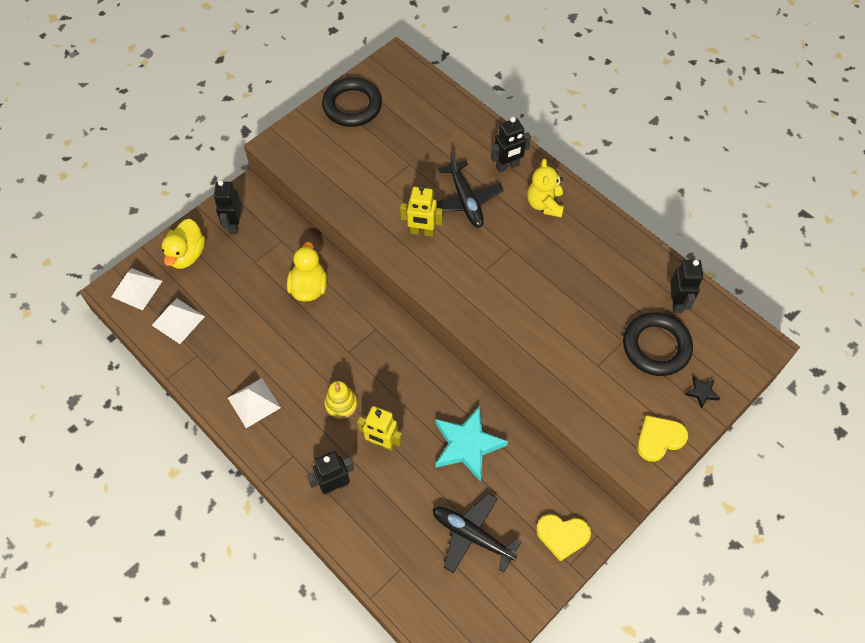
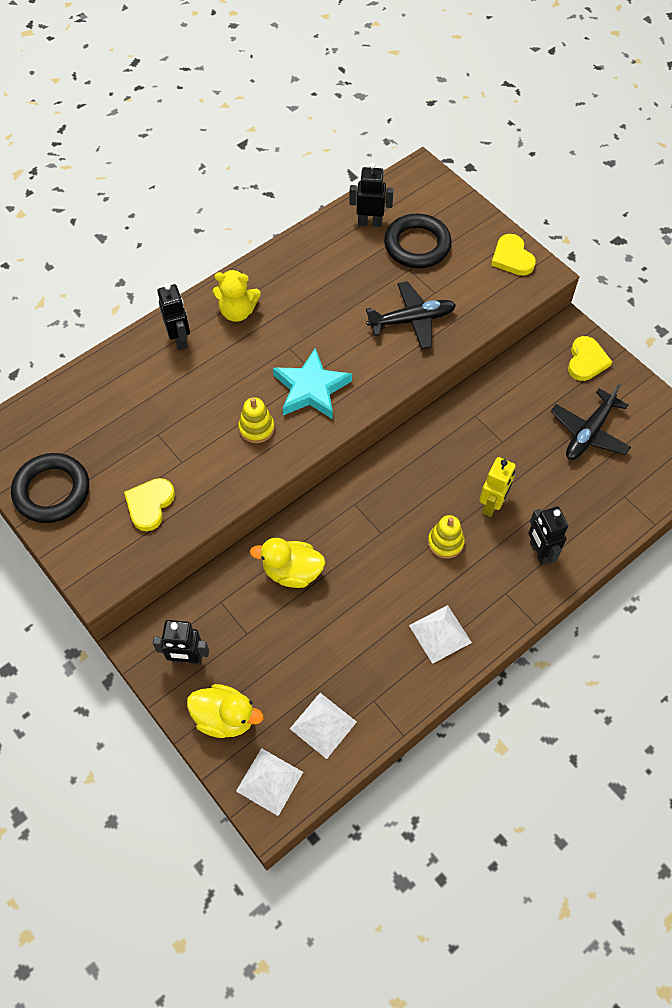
camera: 85 degrees left, 0 degrees up
(343, 168) = (150, 505): none -> yellow heart
(422, 232) = (256, 428): yellow robot -> yellow stacking toy
(465, 200) = (220, 383): black plane -> black plane (412, 320)
(467, 445) = (495, 428): turquoise star -> turquoise star (311, 388)
(702, 392) = (466, 220): black star -> none

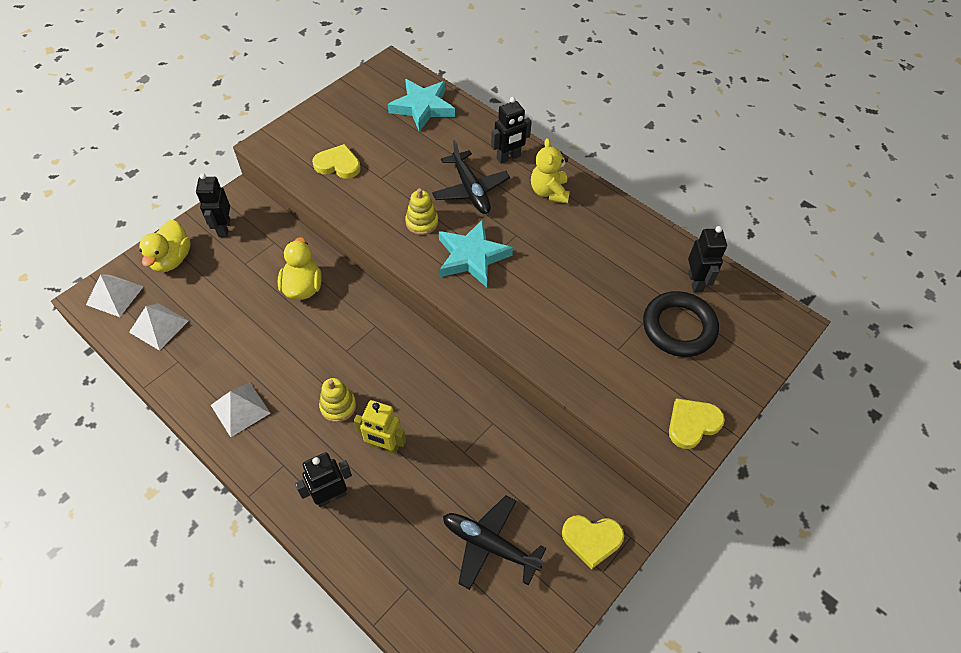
camera: 80 degrees right, 5 degrees down
(52, 491) = (347, 107): black ring -> none
(76, 411) = (422, 107): none -> turquoise star
(412, 320) = (574, 331): black plane -> black plane (470, 190)

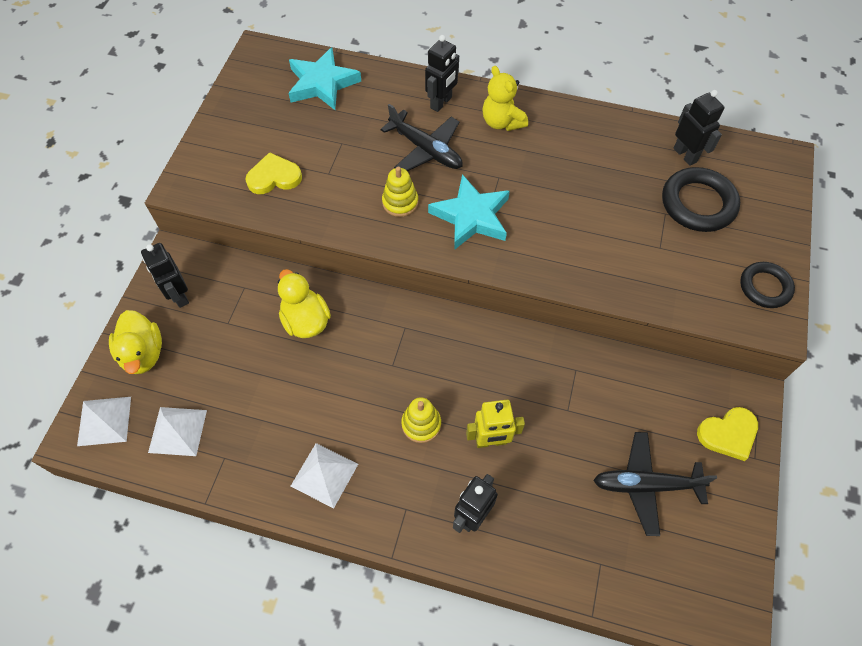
camera: 25 degrees left, 5 degrees up
(692, 424) = (765, 287): yellow heart -> black ring

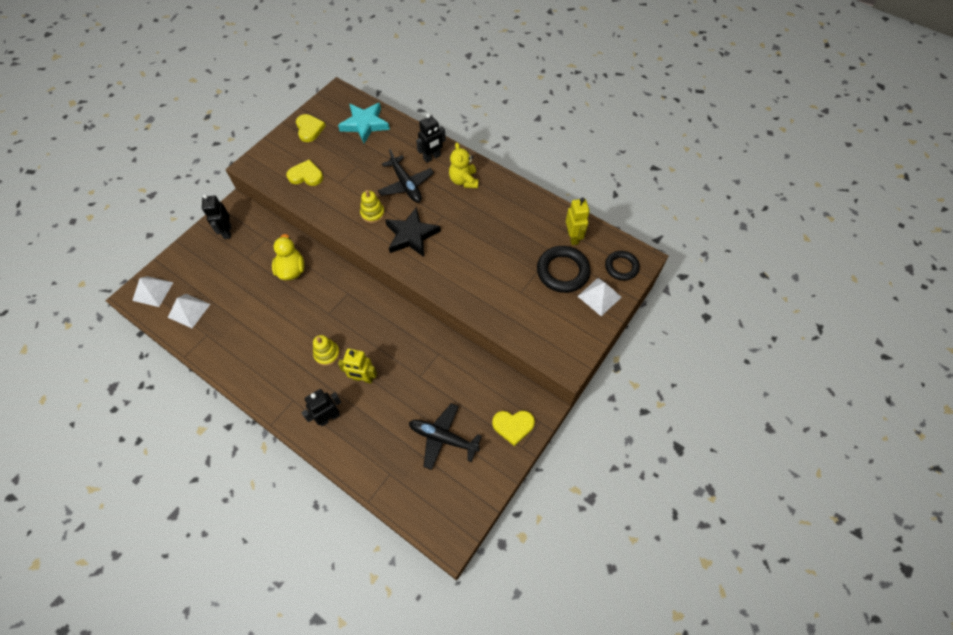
camera: 20 degrees right, 0 degrees up
(143, 354) = (191, 259): yellow duck -> none
(244, 111) = (309, 129): none -> yellow heart
(324, 475) = (257, 364): white pyramid -> white pyramid (599, 296)
(471, 216) = (411, 235): turquoise star -> black star
(685, 155) = (573, 237): black robot -> yellow robot
(765, 287) = (575, 339): black ring -> black ring (621, 267)

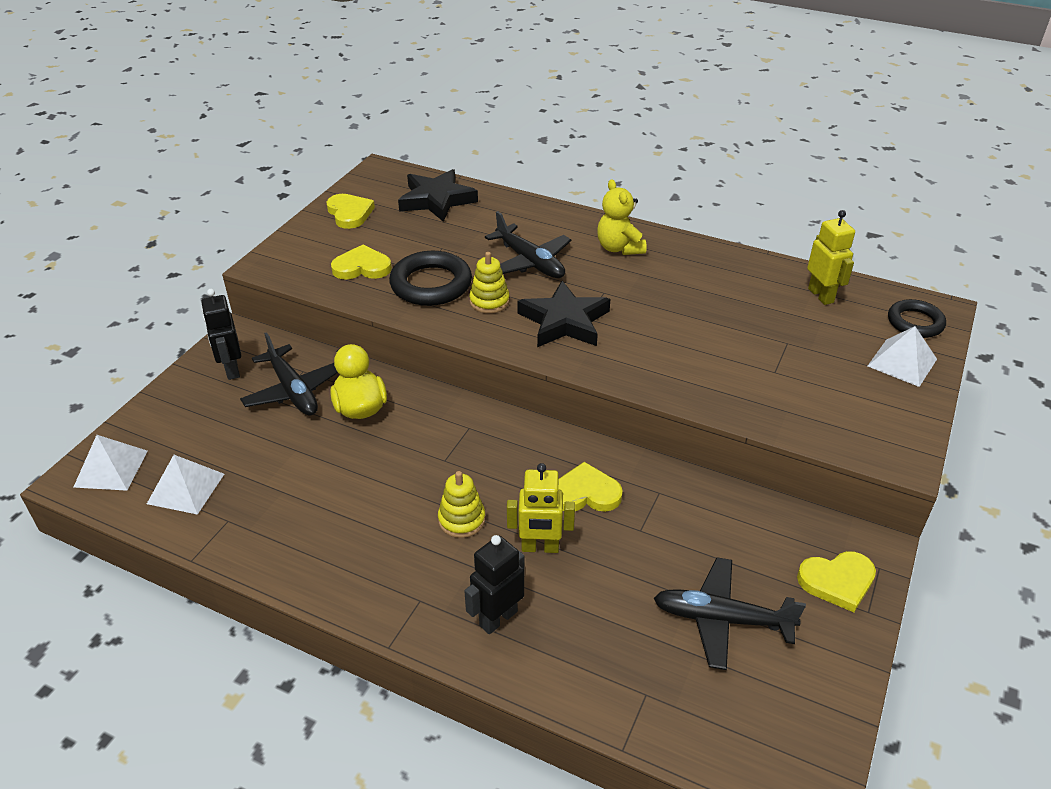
camera: 10 degrees left, 20 degrees down
(258, 252) = (293, 390): none -> black plane
(365, 124) = (436, 200): turquoise star -> black star
(398, 347) = (585, 493): none -> yellow heart
(432, 157) = (557, 226): black robot -> none
(562, 271) = (828, 338): black ring -> black ring (431, 284)

